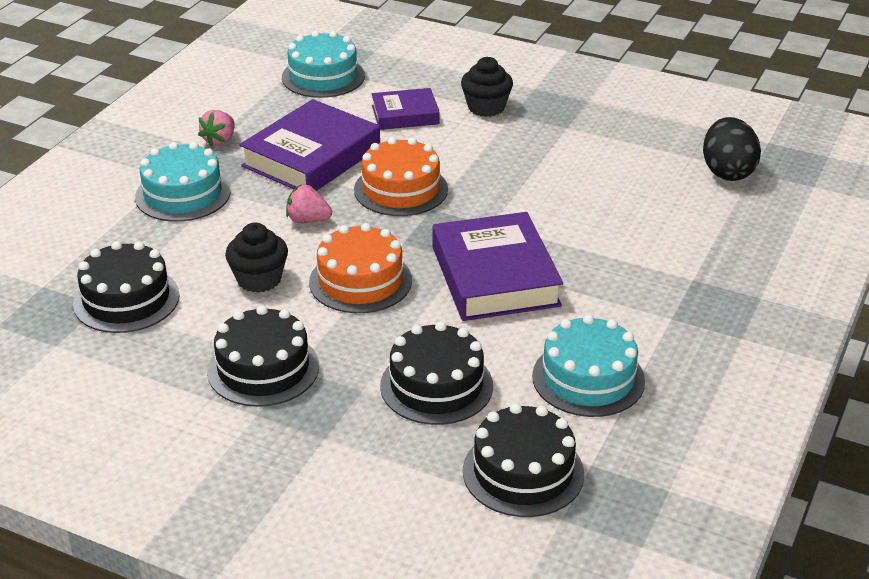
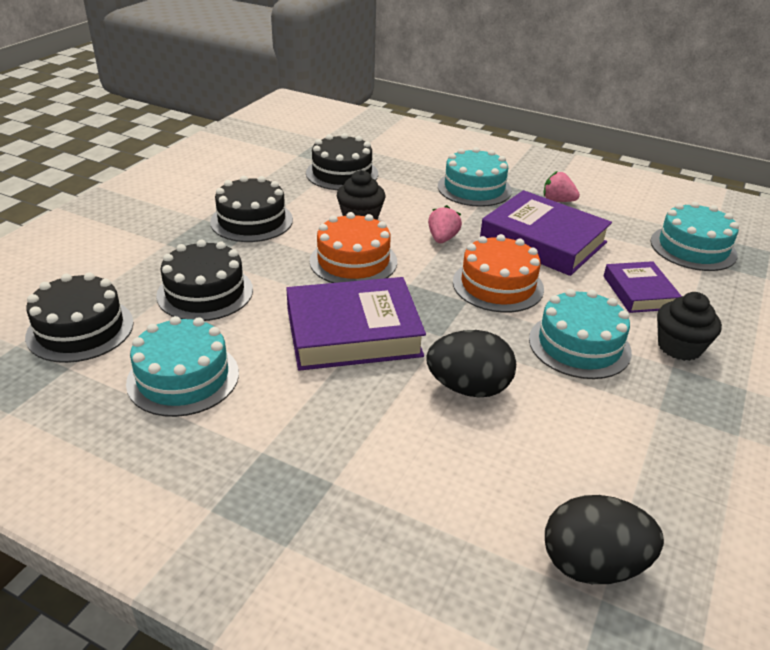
camera: 90 degrees right, 0 degrees up
(492, 153) = (579, 345): none -> turquoise cake
(563, 212) = (468, 388): none -> black egg

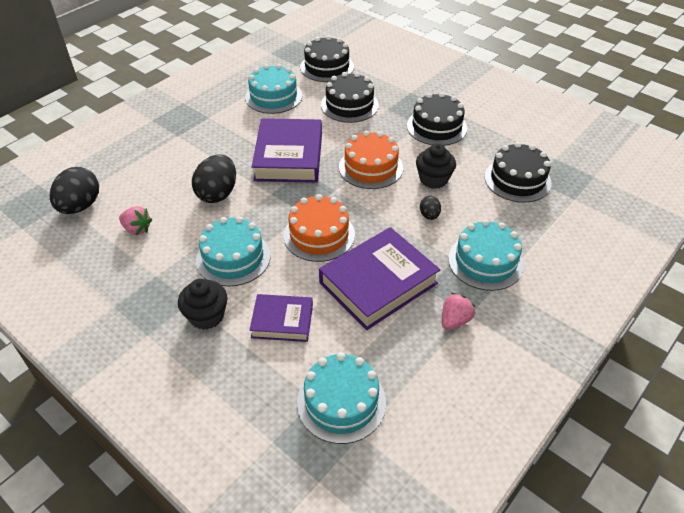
camera: 105 degrees right, 10 degrees up
(424, 218) = (429, 215): none -> black egg
(442, 239) = (394, 219): pink strawberry -> pink strawberry (137, 229)

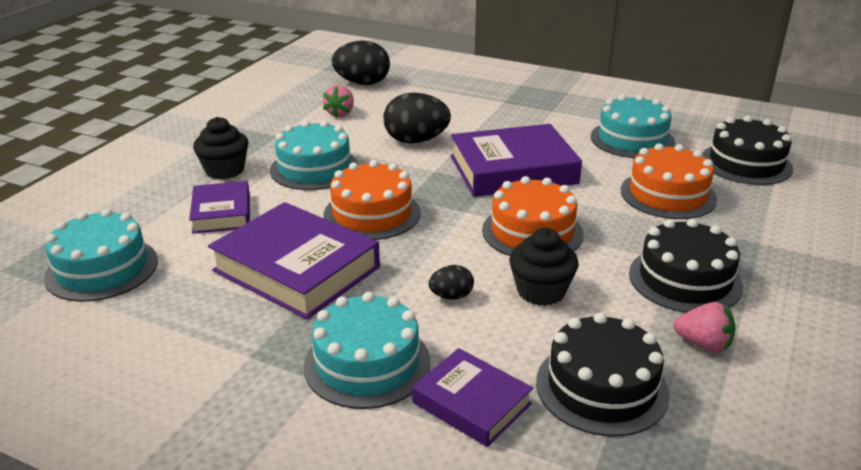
camera: 75 degrees right, 15 degrees down
(349, 105) = (668, 194): black cake -> orange cake
(454, 320) = (236, 343): pink strawberry -> pink strawberry (703, 344)
(523, 227) = (471, 403): none -> purple book

